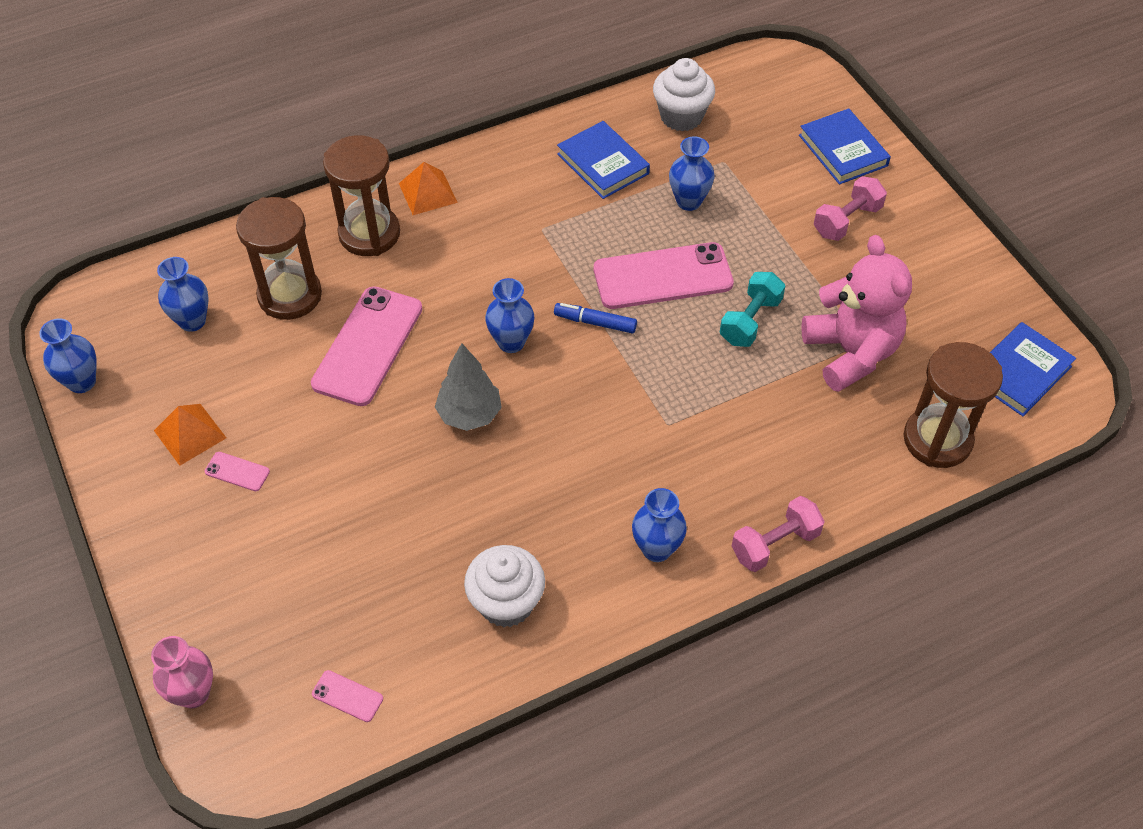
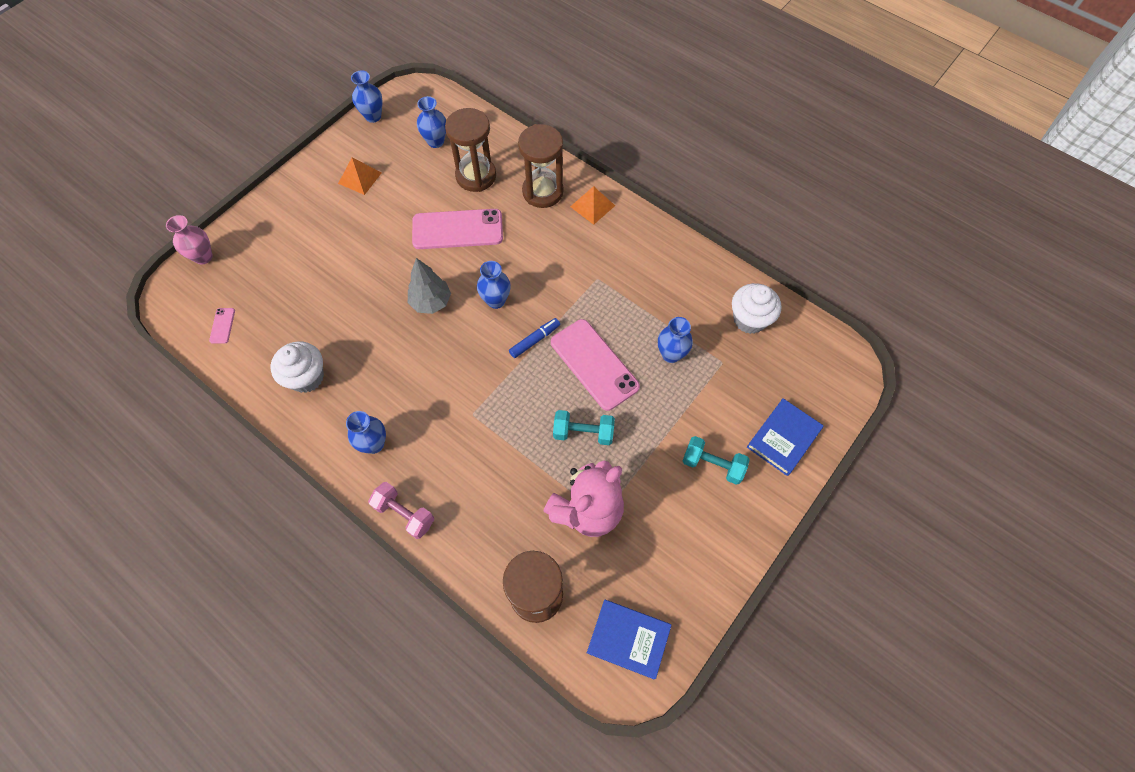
camera: 65 degrees right, 10 degrees up
(237, 472) = (344, 210): pink phone -> none
(595, 322) = (535, 340): blue marker -> blue marker turned 60 degrees clockwise
(603, 164) = (675, 290): blue book -> none
(847, 221) = (712, 465): pink dumbbell -> turquoise dumbbell

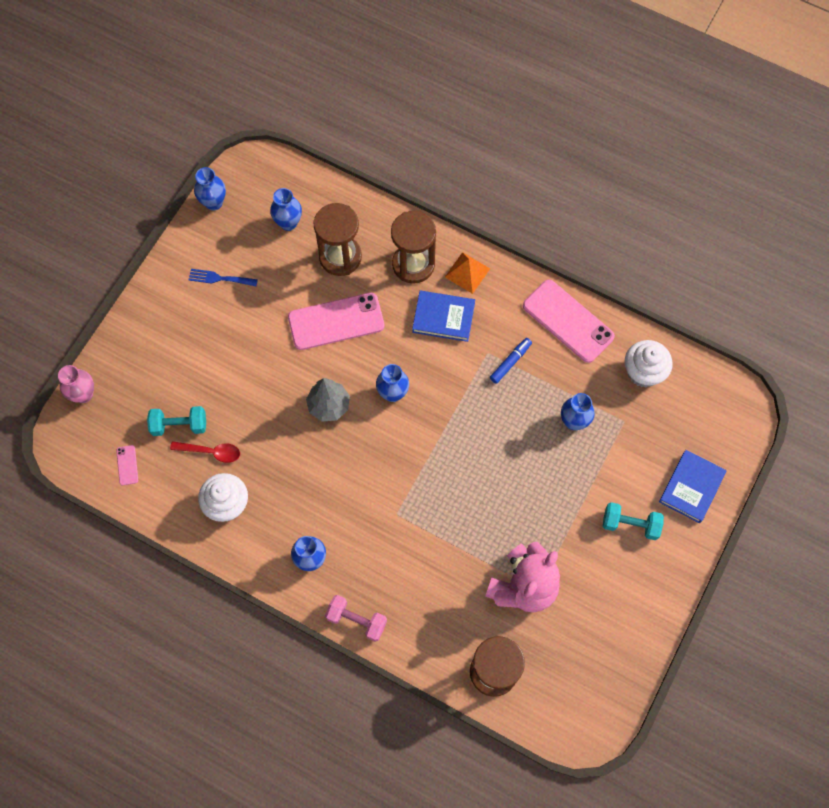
camera: 10 degrees left, 5 degrees up
(306, 326) = (211, 452): none -> red spoon
(360, 178) = (219, 278): orange pyramid -> blue fork
(535, 340) = (440, 428): blue marker -> blue marker (510, 362)
(583, 432) = (505, 514): turquoise dumbbell -> turquoise dumbbell (179, 425)
(594, 364) = (502, 444): pink phone -> pink phone (568, 321)
(628, 639) = (582, 695): blue book -> blue book (443, 317)

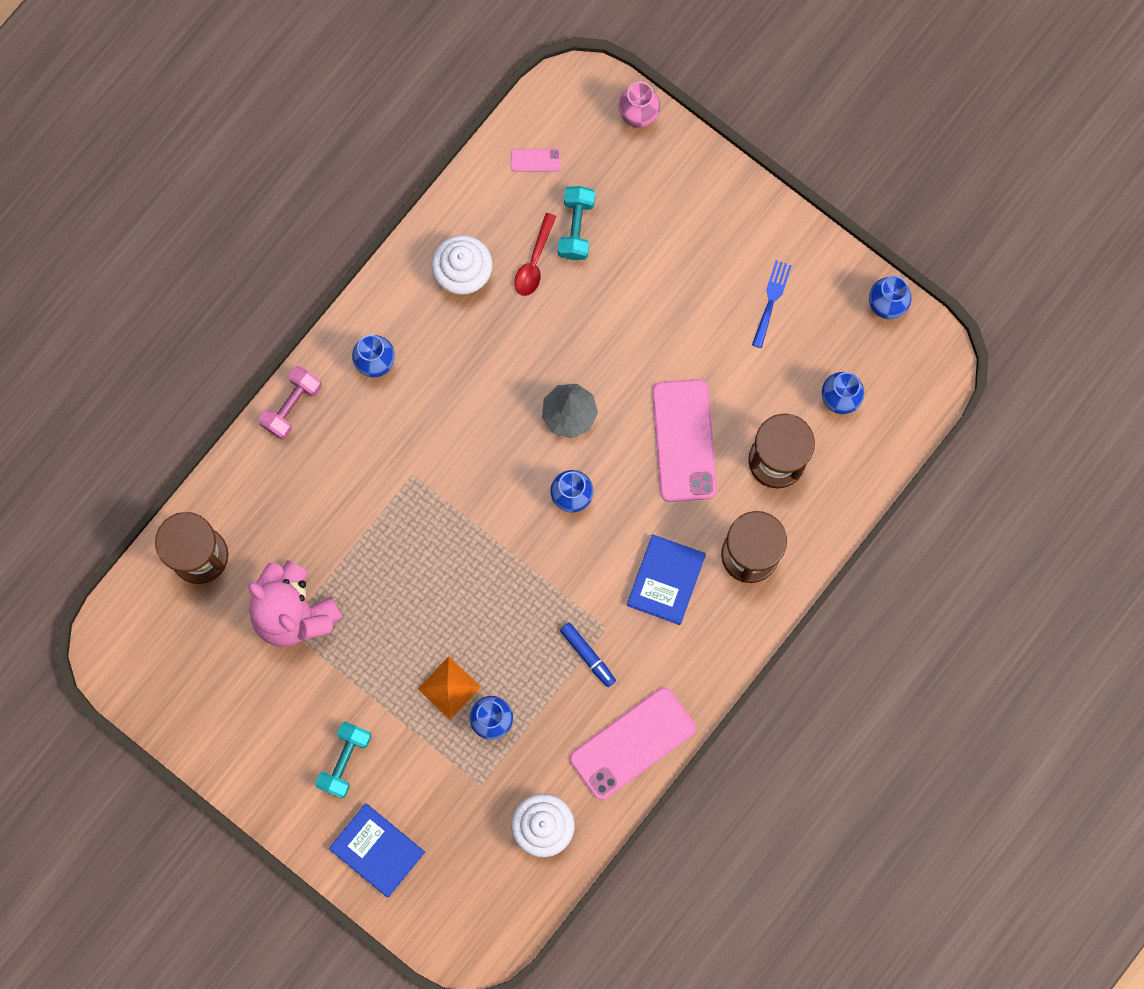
camera: 100 degrees right, 10 degrees up
(467, 272) = (726, 624): orange pyramid -> orange pyramid (449, 688)

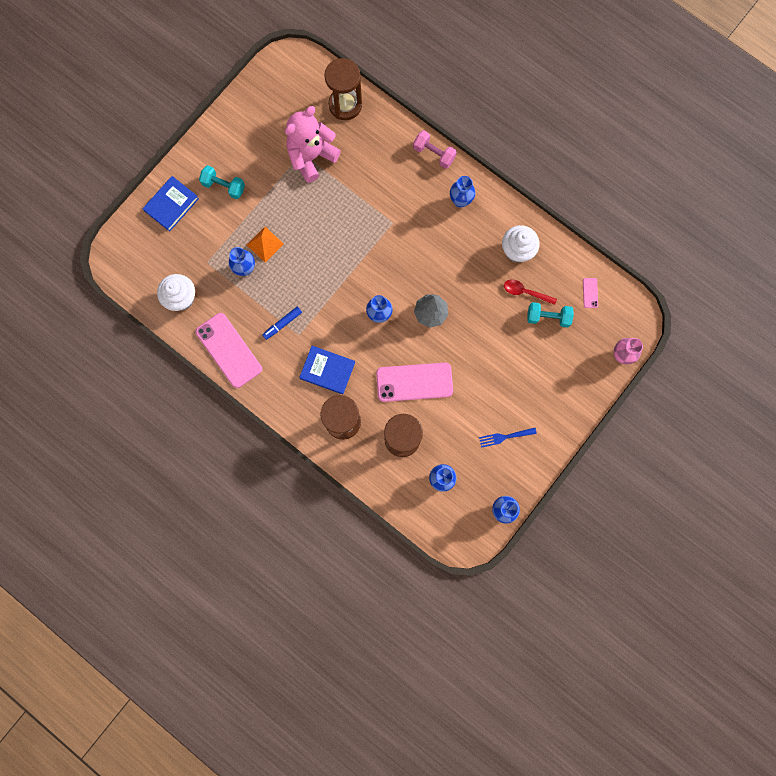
camera: 90 degrees right, 0 degrees up
(771, 300) = (504, 437): blue fork -> blue fork turned 150 degrees clockwise

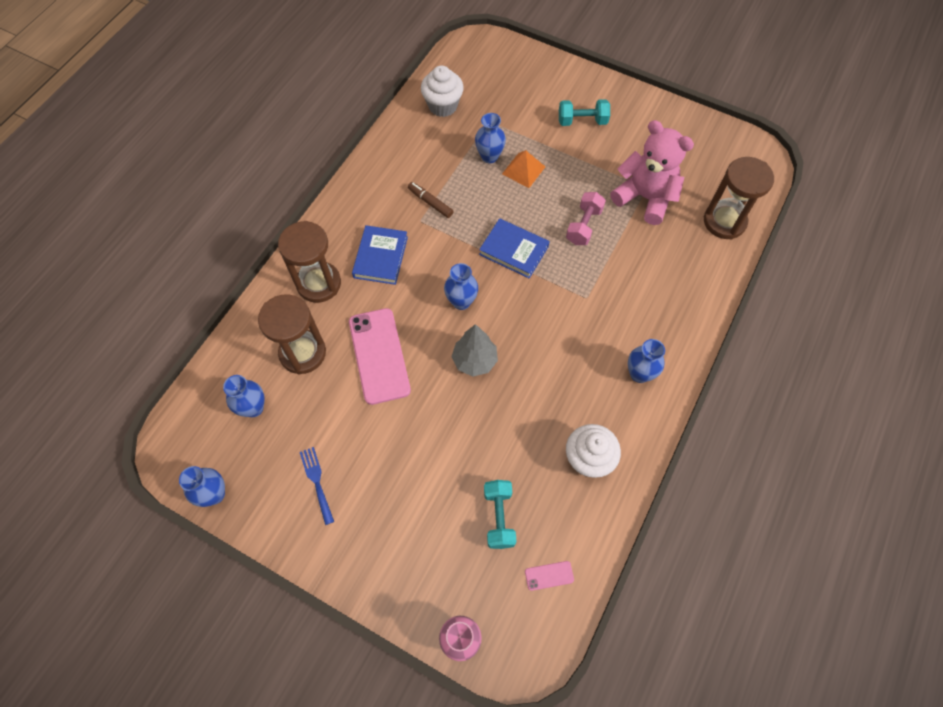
camera: 80 degrees right, 15 degrees down
(171, 205) = (547, 80): blue book -> blue book (514, 250)
(224, 186) = (582, 121): turquoise dumbbell -> turquoise dumbbell turned 75 degrees clockwise
(229, 350) = (390, 157): pink phone -> none
(282, 324) = (430, 202): blue marker -> brown marker
(434, 154) = (694, 331): pink dumbbell -> pink dumbbell (583, 226)
(525, 292) = (529, 480): red spoon -> none

